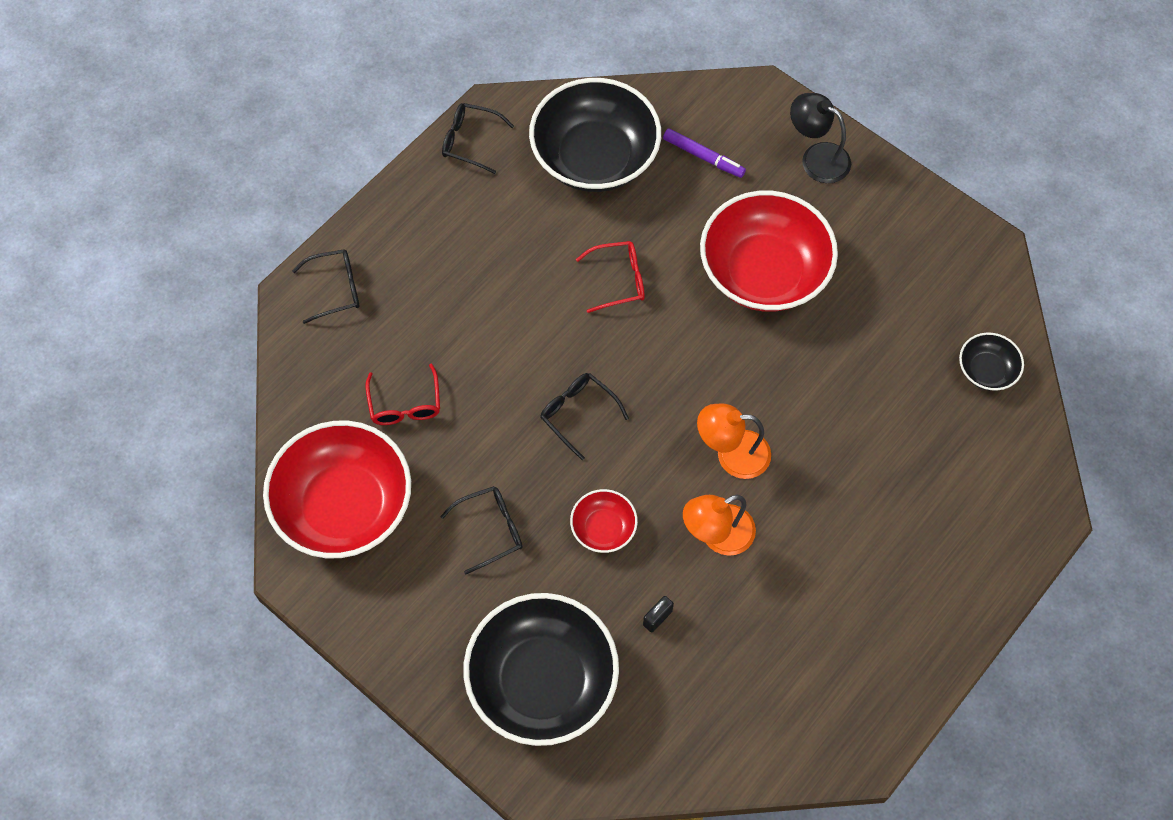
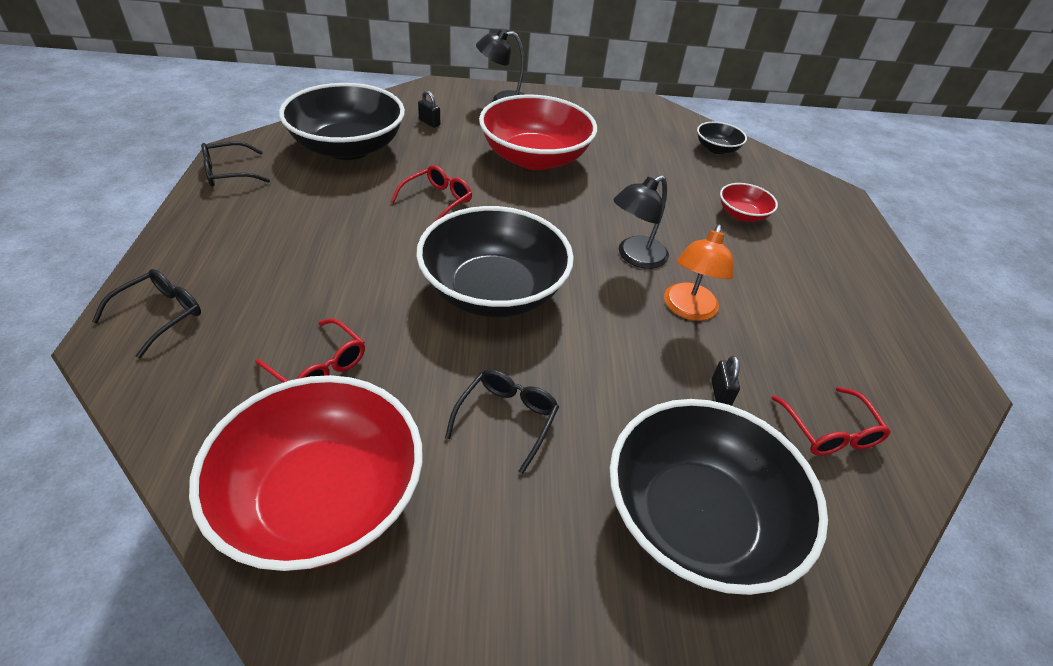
camera: 45 degrees left, 20 degrees down
(578, 414) = (493, 291): black glasses -> black bowl
(603, 528) = (602, 356): red bowl -> red bowl (742, 215)
(703, 157) = (429, 122): purple marker -> black padlock
(703, 701) = (829, 432): none -> red glasses
(731, 454) = (635, 257): orange lamp -> black lamp

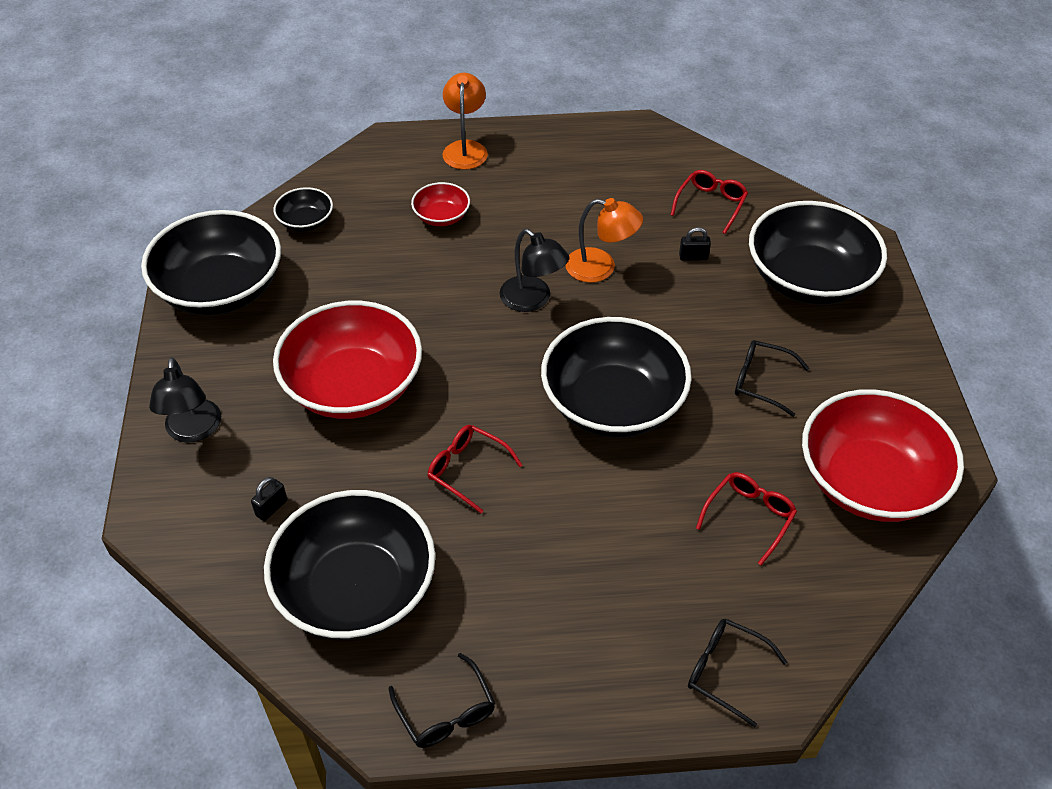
camera: 90 degrees left, 5 degrees up
(635, 113) = (221, 289): none -> black bowl
(829, 432) = (711, 204): red glasses -> red glasses turned 45 degrees counterclockwise
(850, 238) = (465, 148): none -> orange lamp

